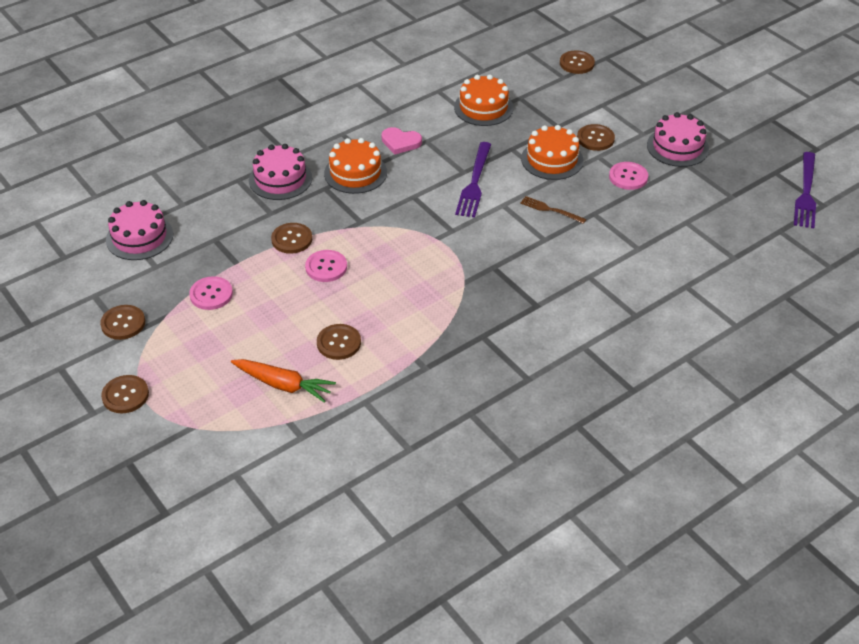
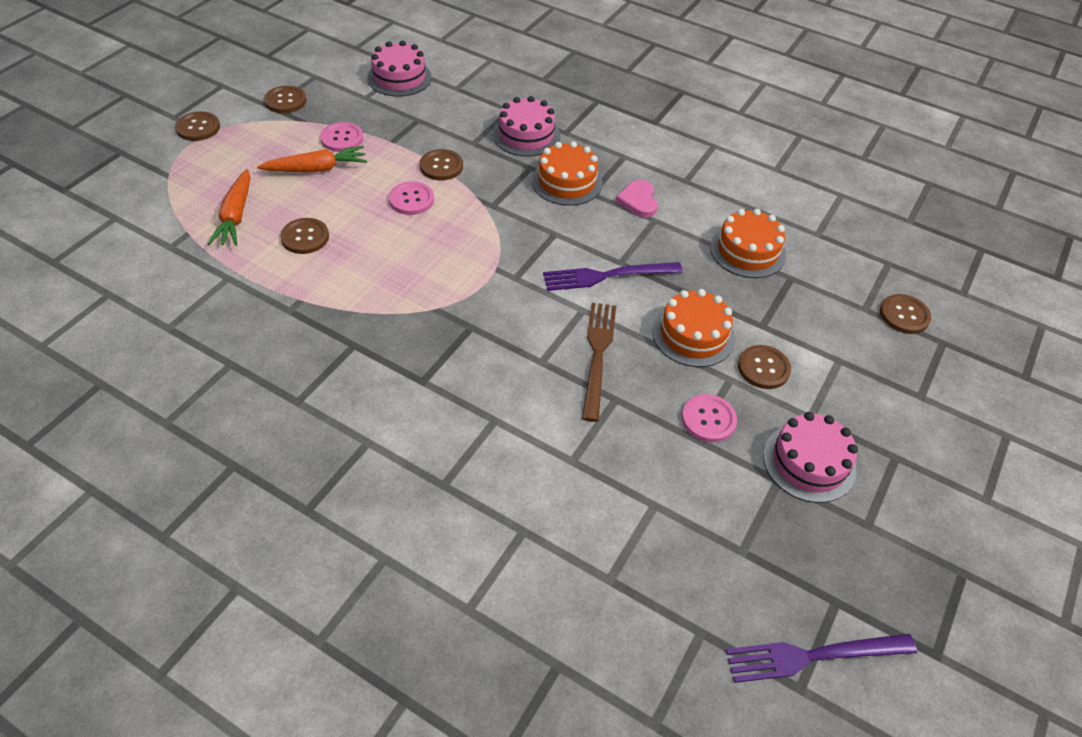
camera: 65 degrees right, 5 degrees up
(246, 319) = (316, 169): none -> orange carrot
(550, 210) = (598, 355): brown fork -> brown fork, size x1.69

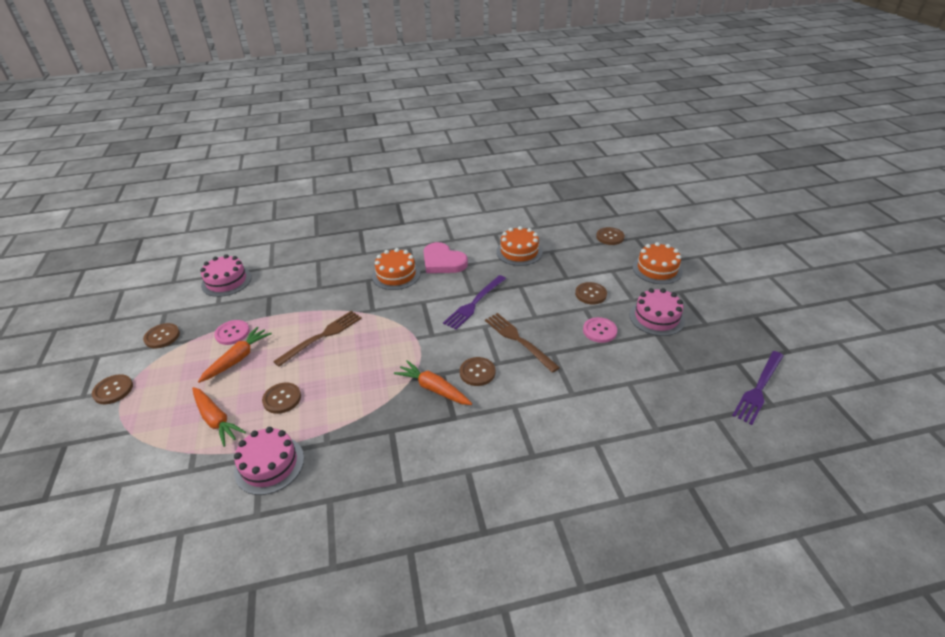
camera: 40 degrees left, 10 degrees down
(411, 199) = (322, 336): pink button -> brown fork
(441, 166) = (316, 309): brown button -> brown button (477, 372)
(442, 336) = (433, 389): none -> orange carrot
(526, 135) = (344, 266): pink cake -> pink cake (269, 464)
(638, 201) = (443, 262): pink heart -> pink heart, size x1.59
(693, 335) = (545, 301): orange cake -> orange cake (657, 269)

